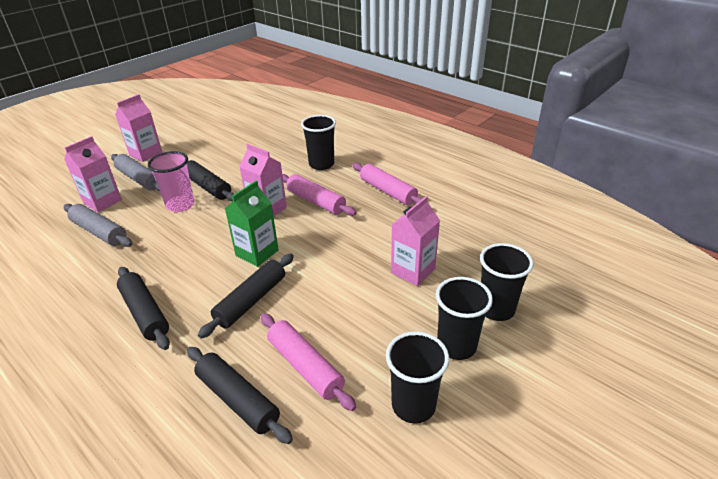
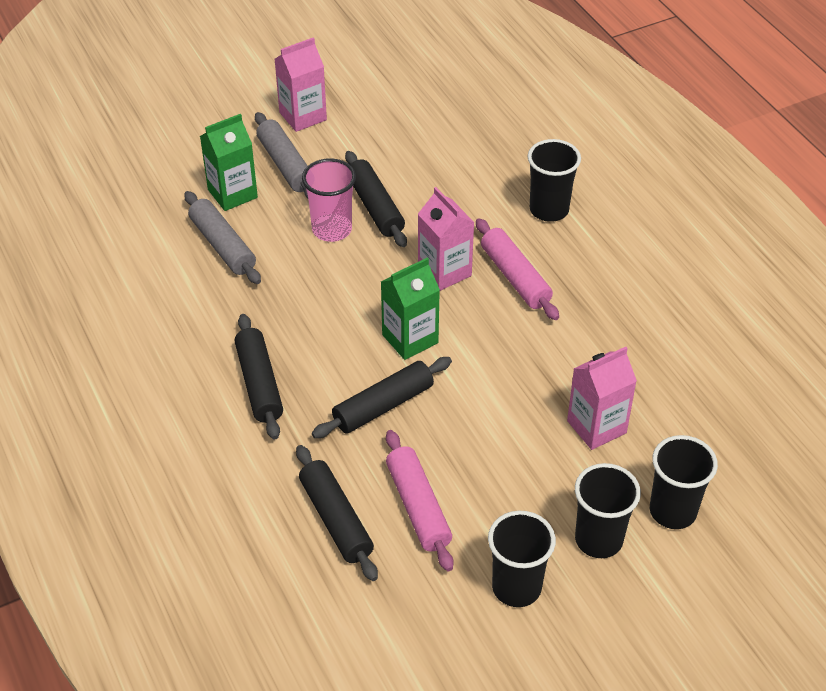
camera: 20 degrees right, 10 degrees up
(102, 201) = (232, 194): pink carton -> green carton
(388, 191) = (624, 289): pink rolling pin -> none

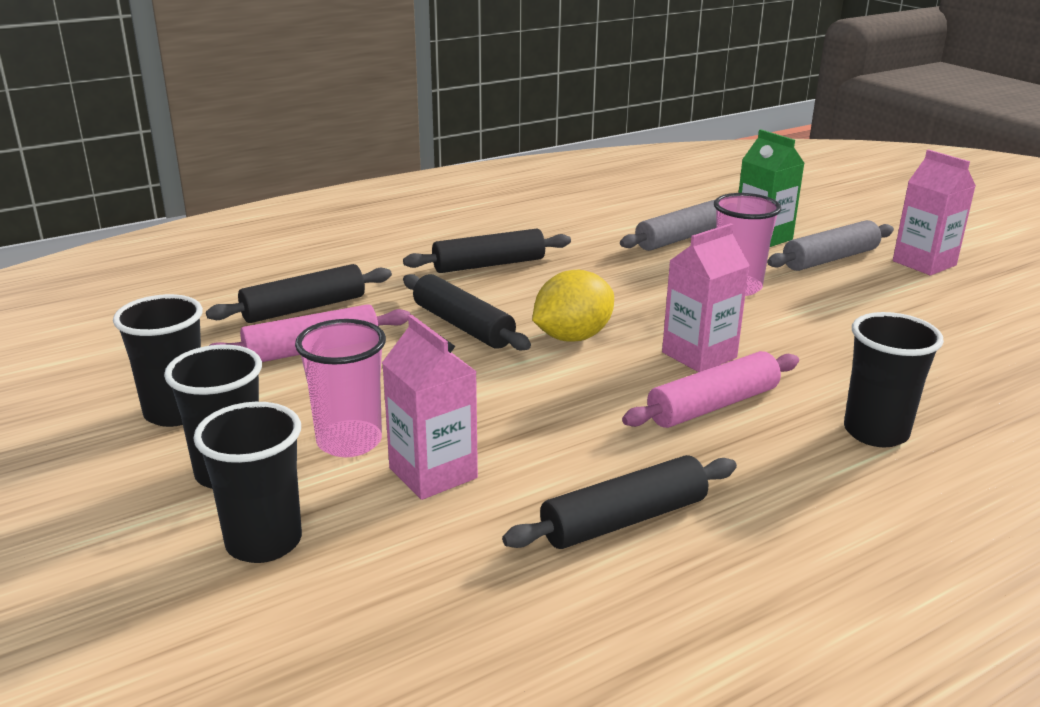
camera: 85 degrees right, 20 degrees down
(375, 207) = (793, 309): black rolling pin -> black rolling pin (624, 519)
(410, 339) = (572, 337): green carton -> yellow lemon
(559, 474) = (349, 442): none -> pink cup

